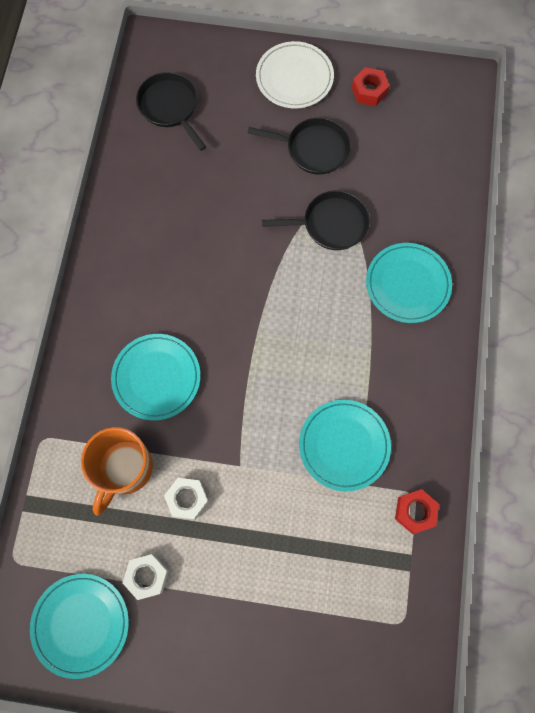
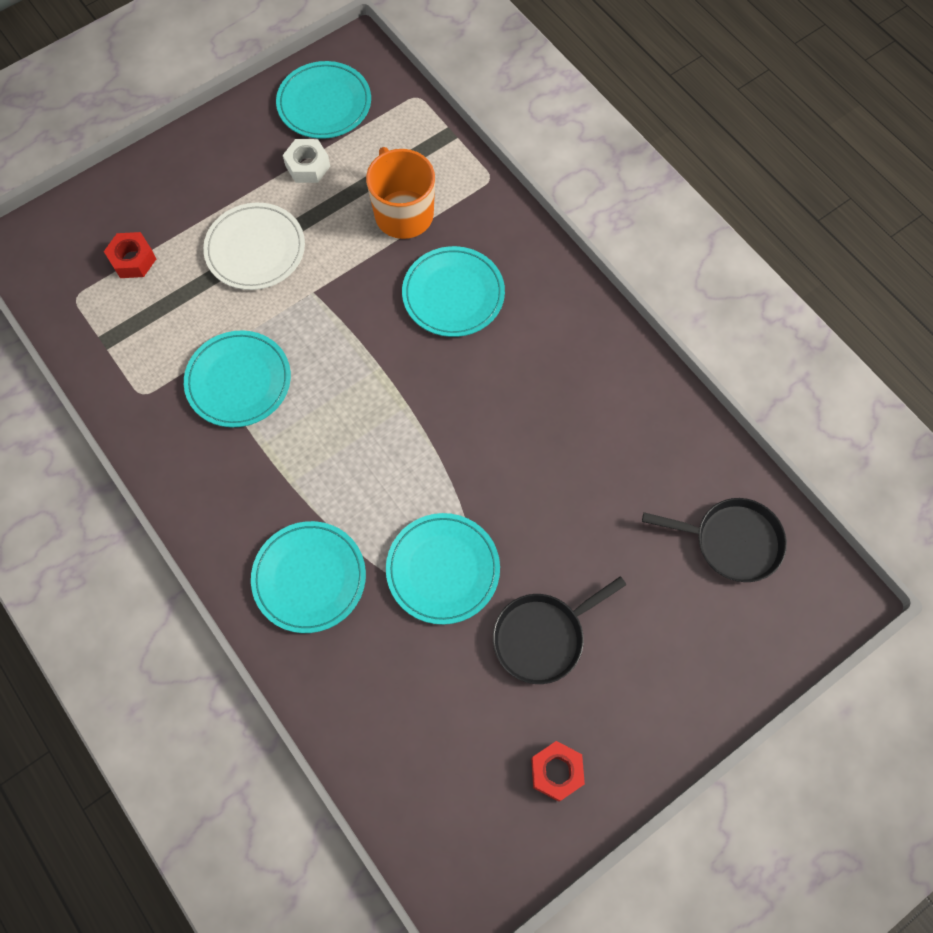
camera: 135 degrees right, 5 degrees down
(187, 499) = (331, 235): white nut -> none
(294, 78) = (651, 705): white plate -> white plate (255, 249)
(331, 224) = (443, 569): black pan -> turquoise plate
(415, 511) = (130, 383): red nut -> red nut (133, 260)

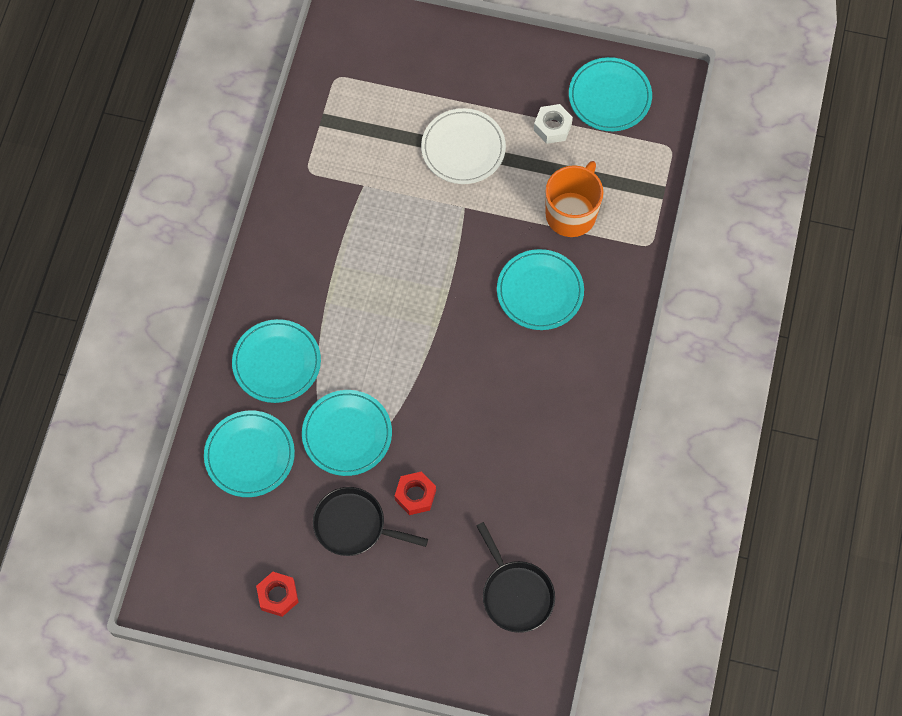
camera: 50 degrees right, 0 degrees up
(133, 260) = (391, 86): red nut -> red nut (415, 495)
(238, 381) = (365, 217): turquoise plate -> turquoise plate (249, 455)

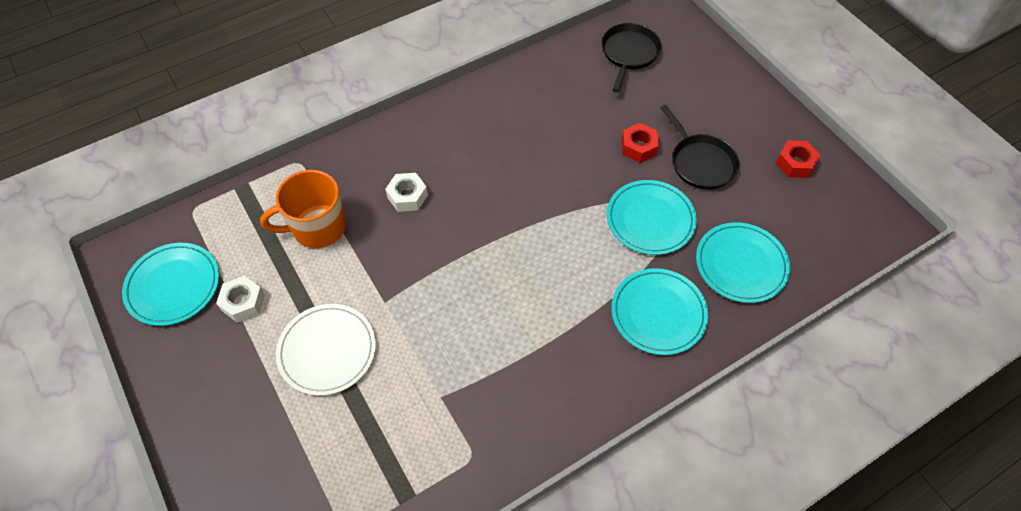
camera: 135 degrees left, 10 degrees down
(540, 291) = (407, 196): turquoise plate -> white nut

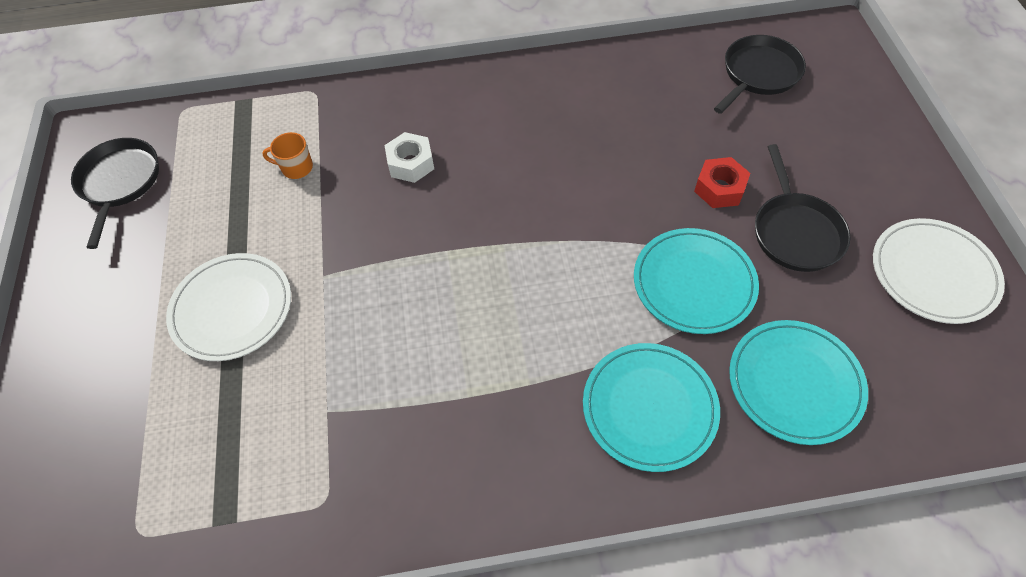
camera: 25 degrees right, 0 degrees up
(173, 286) = (120, 183): turquoise plate -> black pan
(243, 302) = (176, 224): white nut -> none
(317, 227) = (296, 168): orange mug -> orange mug, size x0.49
(795, 163) = (933, 273): red nut -> white plate

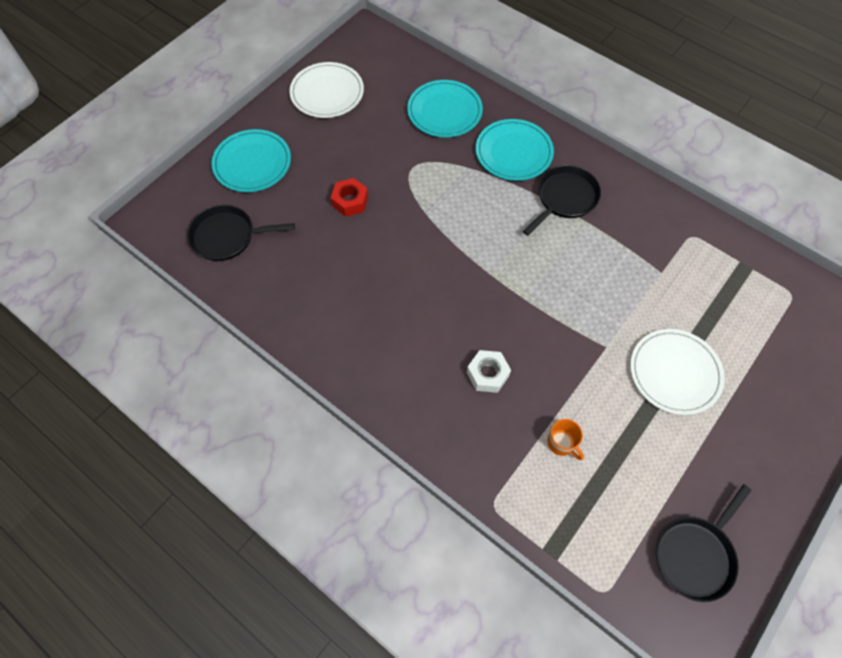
camera: 135 degrees left, 5 degrees up
(694, 283) = (427, 176): turquoise plate -> turquoise plate (252, 163)
(795, 232) = (351, 154): black pan -> black pan (564, 199)

